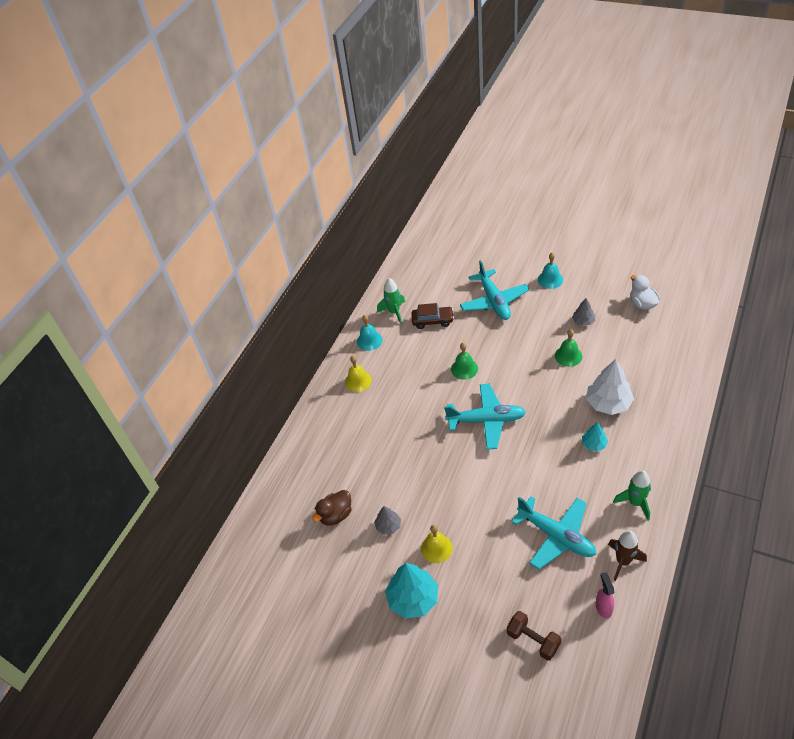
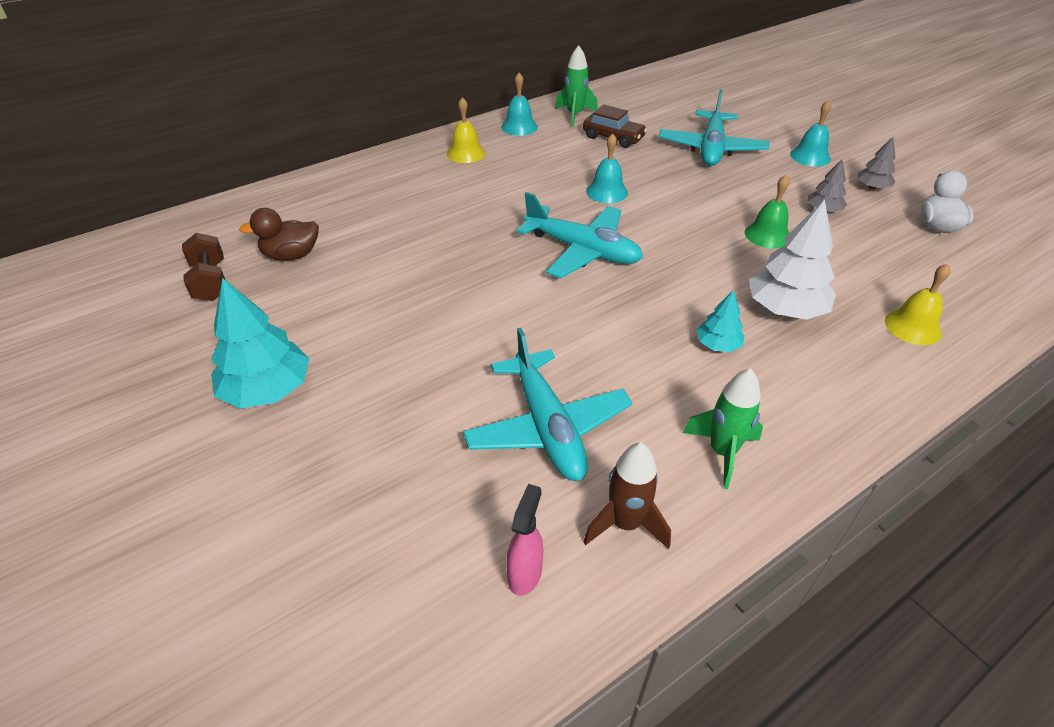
camera: 25 degrees right, 5 degrees down
(388, 526) = (335, 296): grey tree -> grey tree (872, 187)
(436, 548) = (364, 350): yellow bell -> yellow bell (912, 326)
(464, 369) = (607, 191): green bell -> turquoise bell
(533, 640) = (363, 548): brown dumbbell -> brown dumbbell (210, 281)

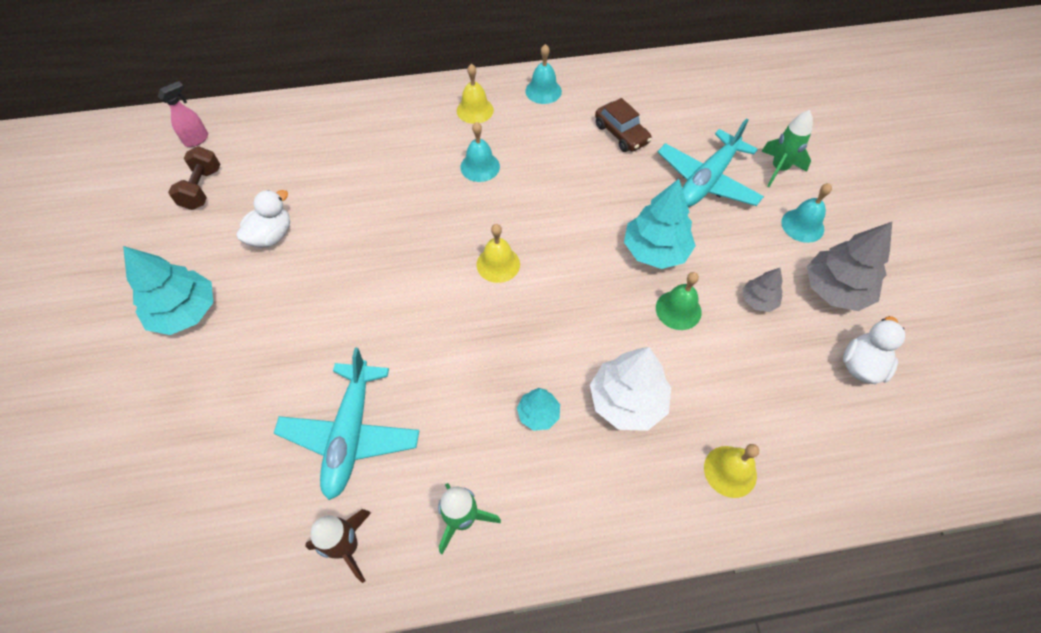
camera: 25 degrees right, 15 degrees up
(291, 255) = (271, 182): brown duck -> none
(325, 296) = (271, 236): none -> white duck
(525, 573) = (255, 552): pink spray bottle -> pink spray bottle (197, 140)
(575, 115) = (605, 92): green rocket -> green rocket (778, 169)
(582, 250) = (498, 264): turquoise plane -> yellow bell
(607, 191) = (567, 201): turquoise bell -> turquoise bell (480, 166)
(712, 202) = (655, 250): none -> turquoise tree
(872, 187) = (835, 289): grey tree -> grey tree, size x1.86

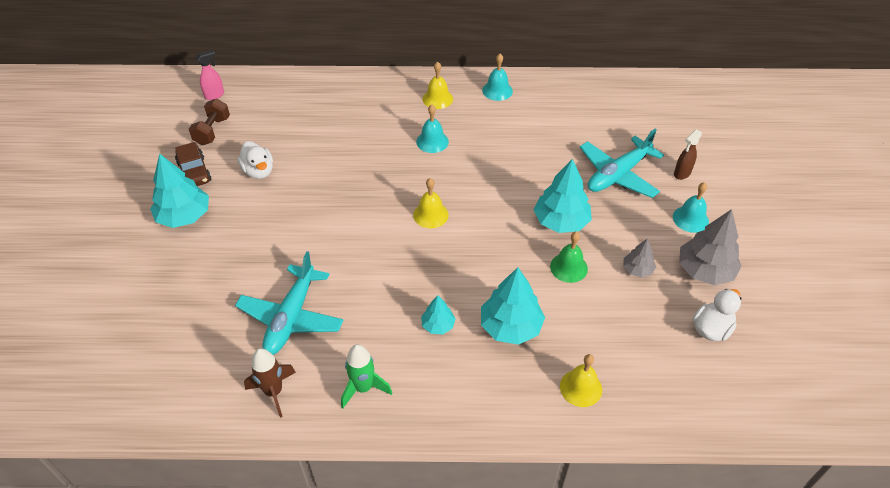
camera: 10 degrees right, 10 degrees down
(271, 236) = (258, 171): white duck -> white duck turned 105 degrees clockwise
(621, 134) = (554, 131): brown car -> brown car (194, 172)
(627, 401) = (510, 326): white tree -> turquoise tree
(778, 169) = (682, 173): green rocket -> brown spray bottle

